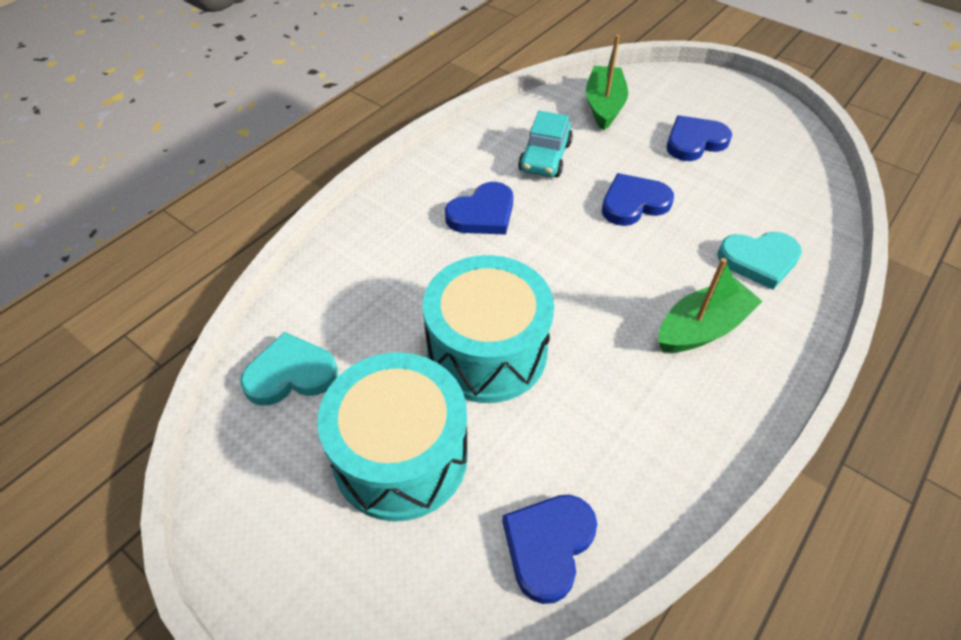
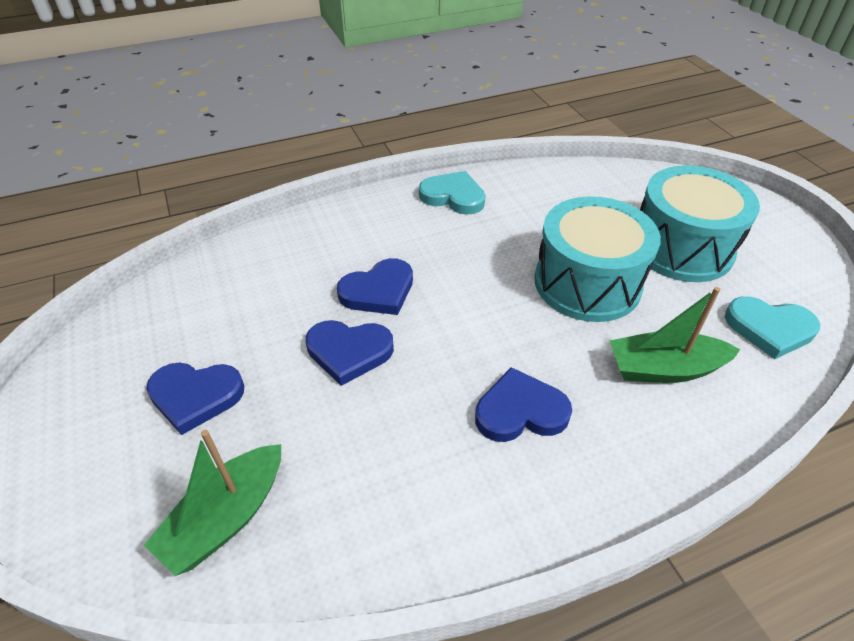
camera: 150 degrees left, 5 degrees down
(545, 157) = (389, 460): turquoise car -> none
(548, 546) = (601, 184): blue heart -> blue heart (378, 291)
(702, 328) = (406, 236): green boat -> green boat (664, 369)
(759, 260) = (305, 259): turquoise heart -> turquoise heart (453, 196)

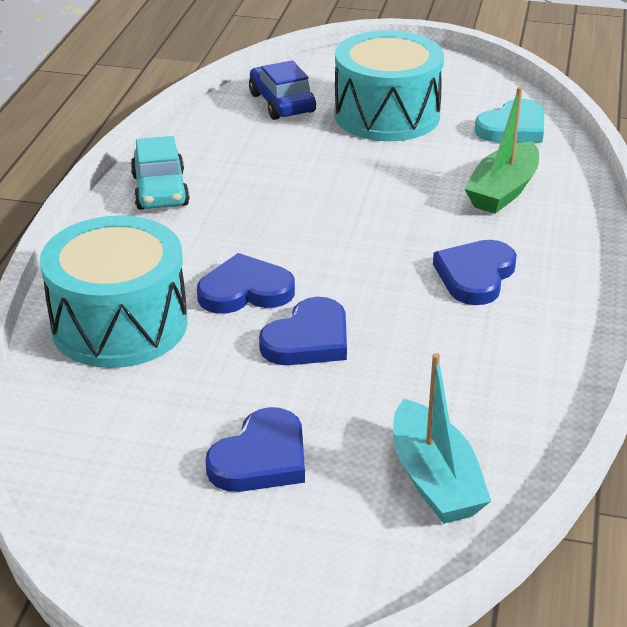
camera: 55 degrees left, 10 degrees down
(226, 518) = (434, 479): green boat -> turquoise boat
(378, 291) = (245, 291): blue heart -> blue heart turned 105 degrees counterclockwise
(453, 196) = (160, 190): turquoise heart -> turquoise car
(587, 283) = (373, 177): turquoise drum -> turquoise drum (119, 324)
(623, 191) = (281, 103): none -> blue car

